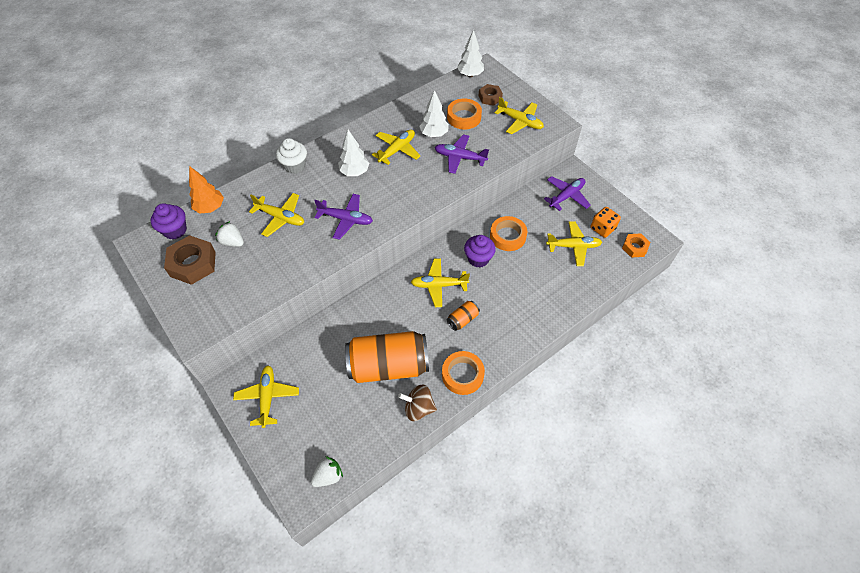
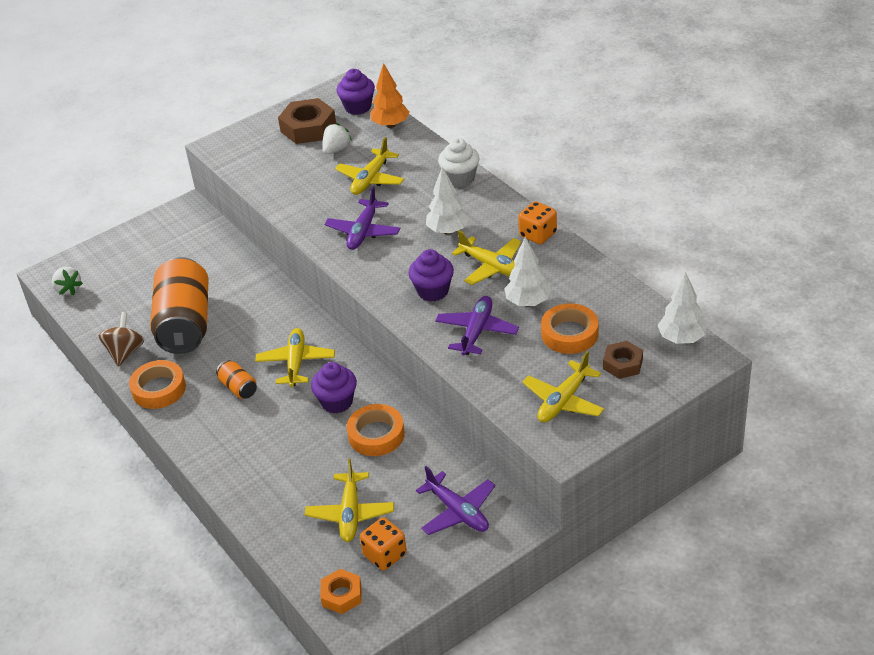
camera: 95 degrees right, 15 degrees down
(267, 397) = (167, 236): yellow plane -> none
(367, 128) = (538, 234): none -> orange dice
(418, 179) = (433, 291): none -> purple cupcake

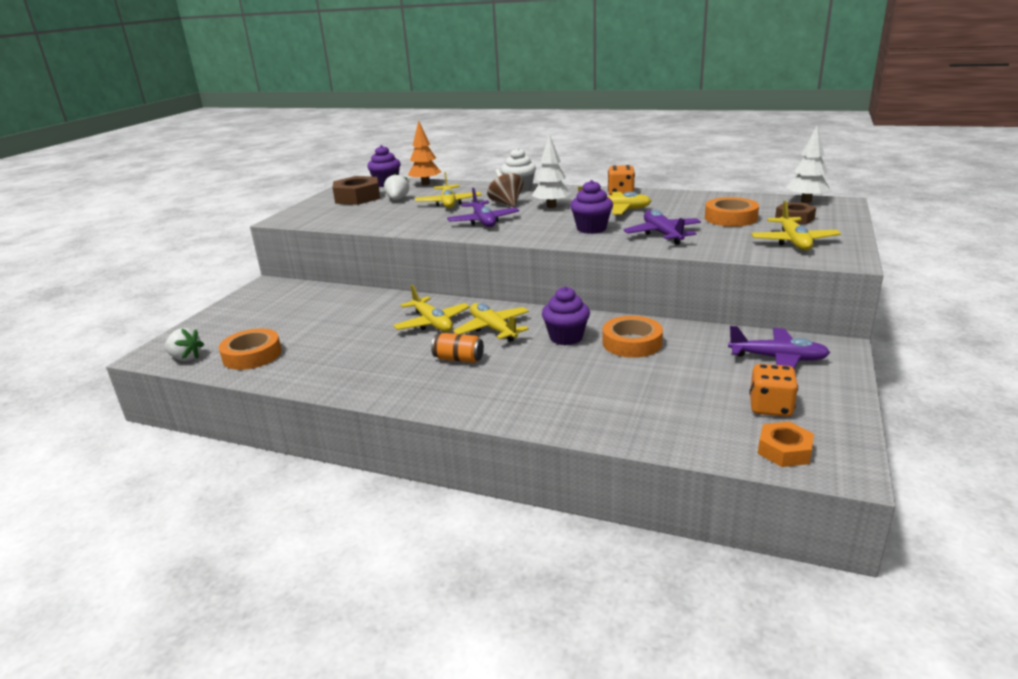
camera: 35 degrees left, 15 degrees down
(125, 352) = (303, 376): brown spinning top -> brown spinning top (506, 203)
(159, 389) = (374, 386): orange tape -> orange tape (252, 355)
(185, 324) = (348, 341): orange can -> none
(350, 513) = (692, 394): yellow plane -> yellow plane (432, 323)
(528, 302) = (672, 215): white tree -> none

